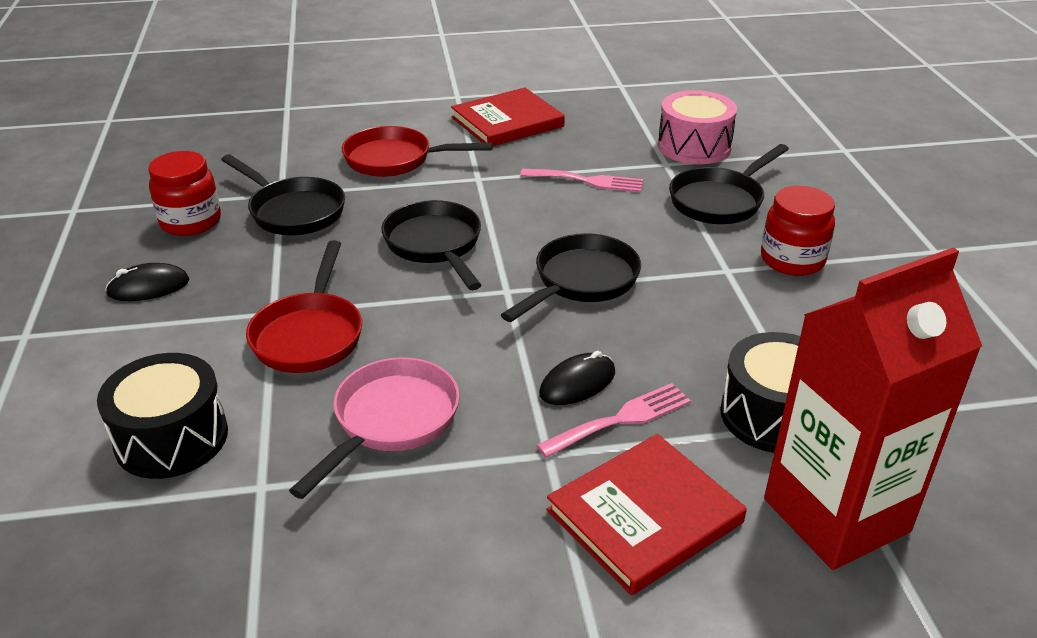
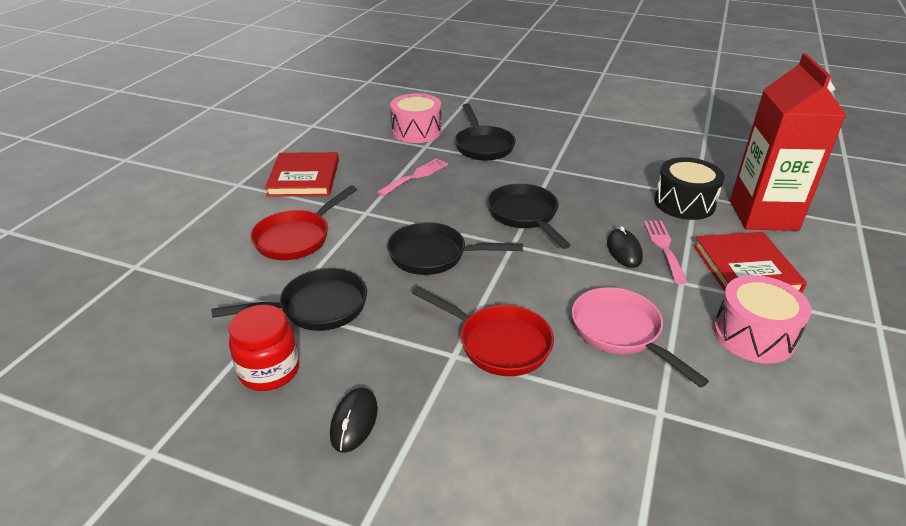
camera: 60 degrees left, 0 degrees up
(171, 438) = (581, 450): black drum -> none
(472, 550) = (753, 335): none -> pink drum
(792, 260) = (558, 149): red jar -> none

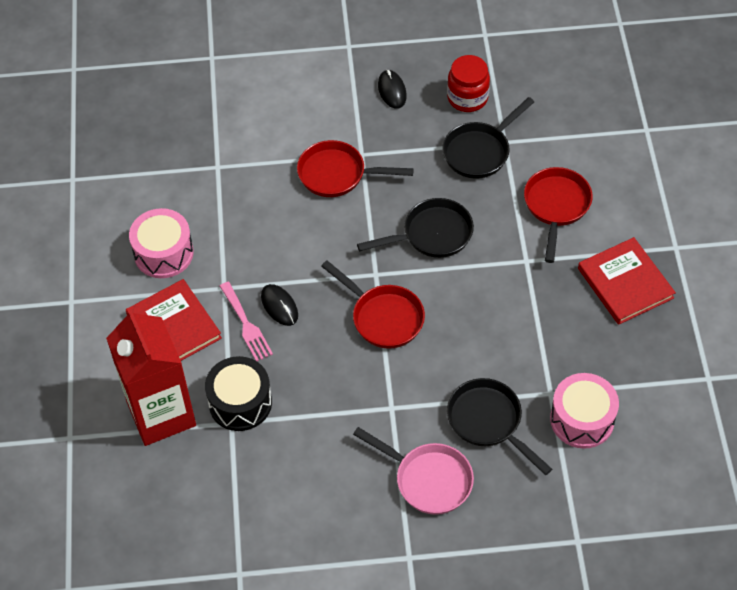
camera: 155 degrees right, 20 degrees up
(416, 176) = (521, 334): pink fork -> none
(525, 216) = (383, 317): black pan -> red pan
(620, 332) = (258, 217): pink pan -> pink pan (428, 479)

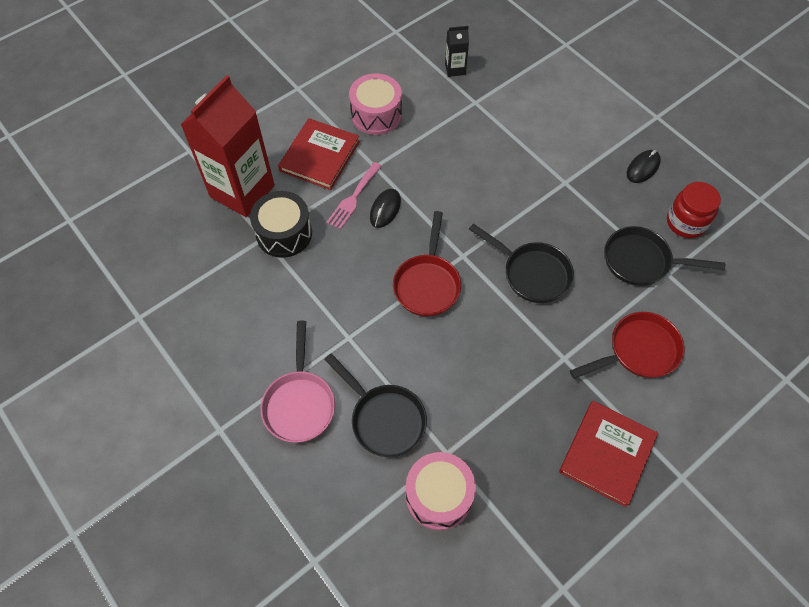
camera: 55 degrees right, 5 degrees up
(164, 159) = (455, 69): none -> black carton
(337, 174) = (533, 178): red pan -> none
(488, 422) = (384, 419): black pan -> black pan turned 120 degrees clockwise

